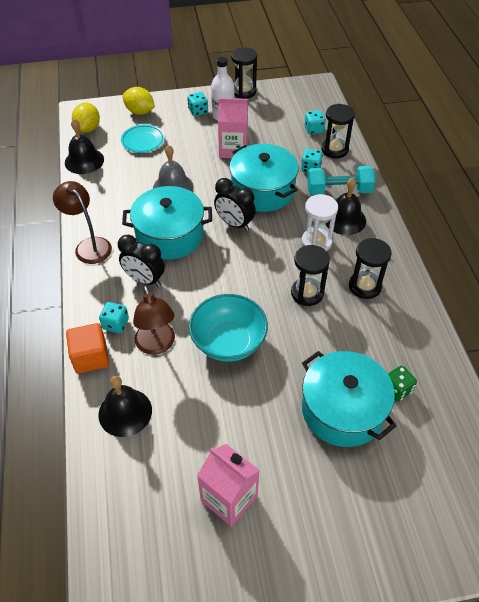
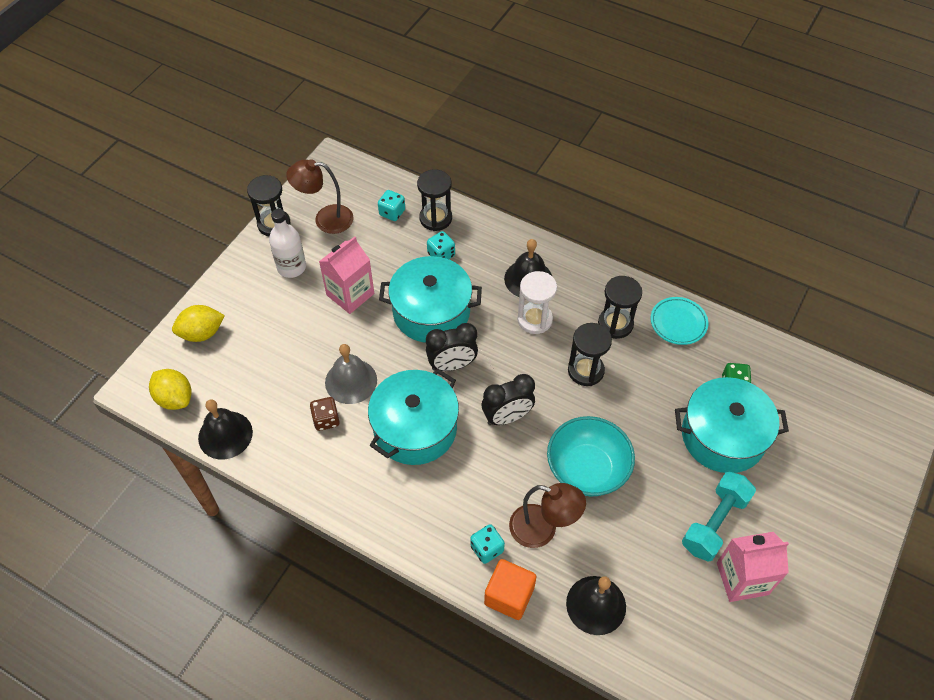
camera: 50 degrees left, 5 degrees up
(89, 246) = (360, 508): brown lamp -> brown lamp (325, 219)
(135, 193) = (326, 420): none -> brown dice
(143, 141) = (253, 361): turquoise plate -> turquoise plate (678, 323)
(144, 280) = (453, 488): black clock -> black clock (507, 417)
(198, 111) = (260, 283): turquoise dice -> none
(339, 190) = (490, 256): turquoise dumbbell -> turquoise dumbbell (714, 523)

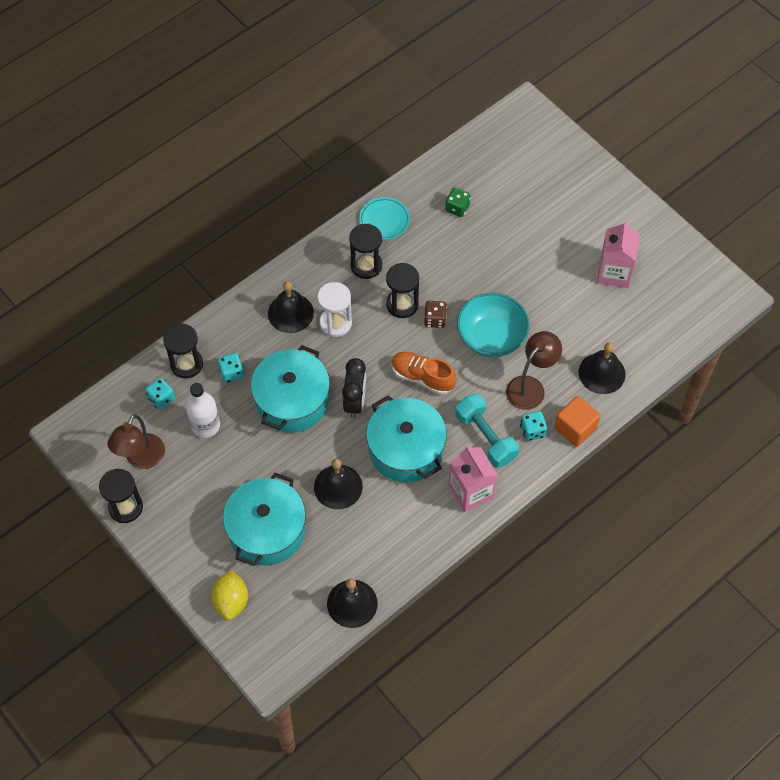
camera: 70 degrees left, 5 degrees up
(175, 398) = (295, 639): yellow lemon -> none
(291, 267) = (187, 504): white bottle -> white bottle (205, 425)
(326, 420) = (369, 517): brown dice -> brown dice (435, 319)
(350, 294) = (243, 461): pink carton -> pink carton (471, 491)
(351, 381) = (338, 486): grey bell -> black bell
(507, 417) = (422, 377): black clock -> orange shoe
(714, 523) = (566, 271): turquoise dumbbell -> turquoise dumbbell (485, 437)
(723, 436) = (498, 234): turquoise pot -> turquoise pot (267, 530)

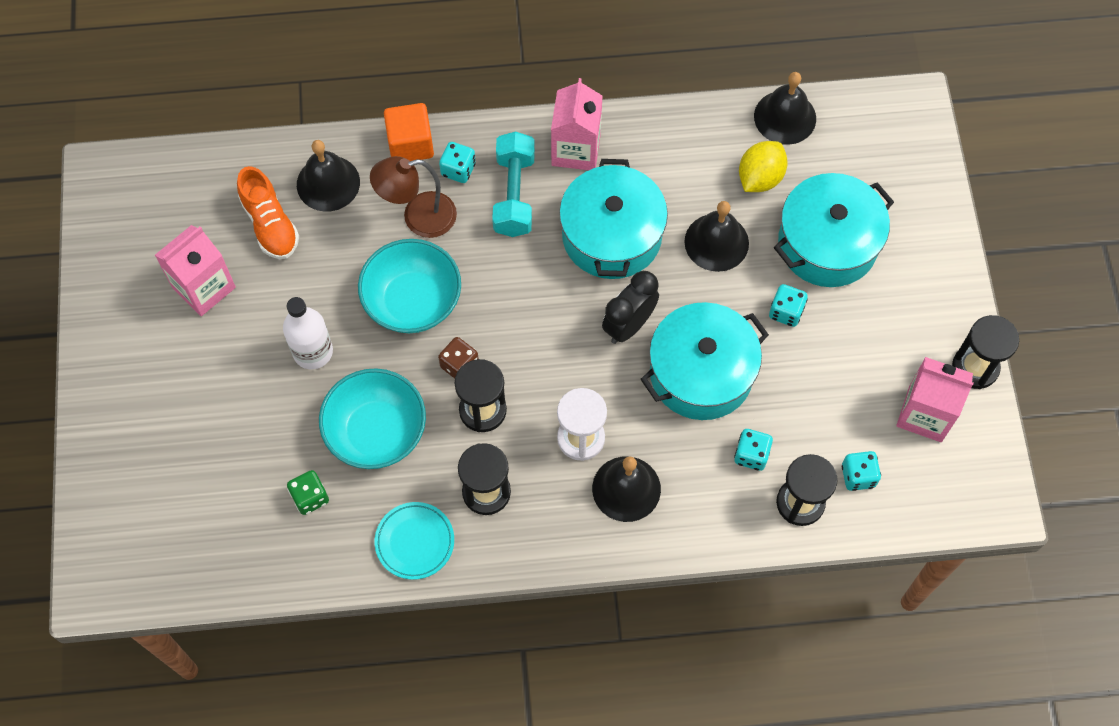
camera: 145 degrees left, 5 degrees up
(141, 459) = (925, 414): brown lamp -> pink carton
(205, 425) = (824, 407): white bottle -> white bottle (313, 352)
(231, 601) = (912, 194): yellow lemon -> yellow lemon (760, 178)
(265, 469) = (786, 312): none -> turquoise dice
(422, 377) = (529, 305): orange shoe -> orange shoe (270, 224)
(451, 259) = (376, 432): none -> turquoise bowl

